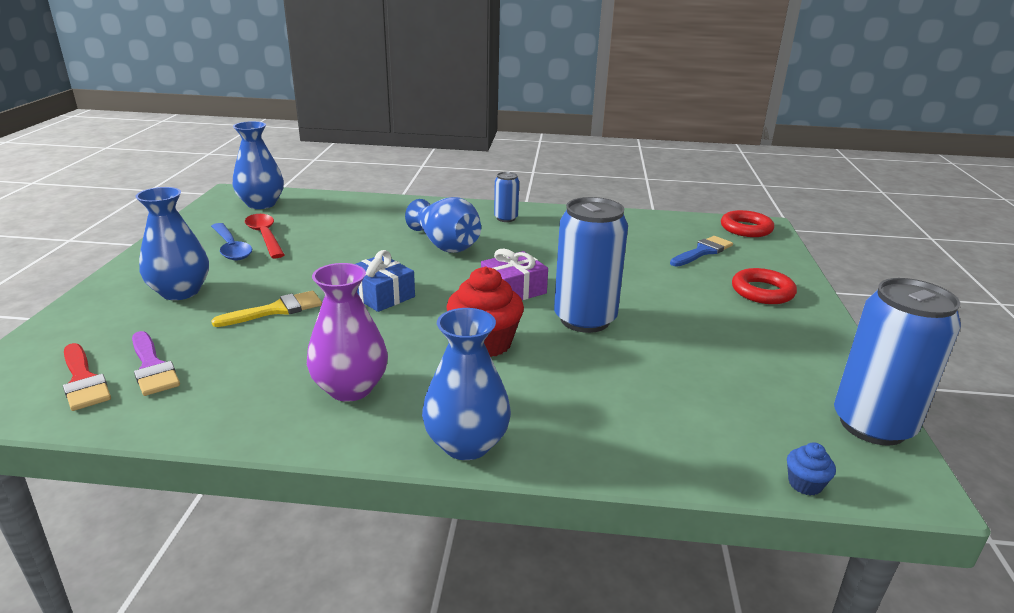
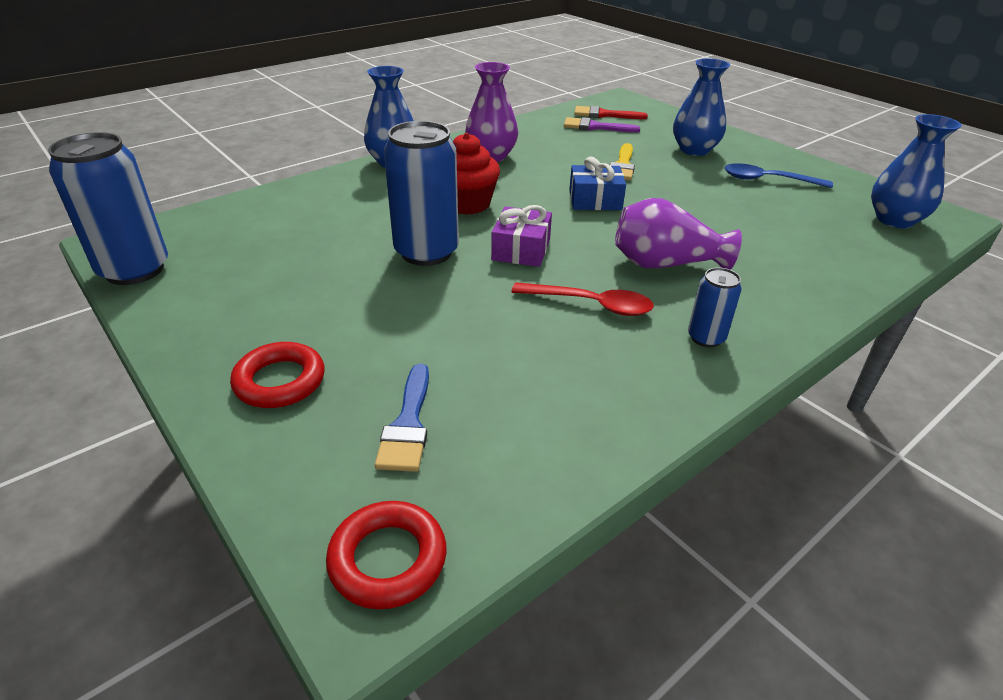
camera: 135 degrees right, 10 degrees up
(265, 236) = (785, 198): red spoon -> red spoon (591, 305)
(445, 245) = (665, 264): blue vase -> purple vase
(805, 484) = (186, 216): blue cupcake -> none

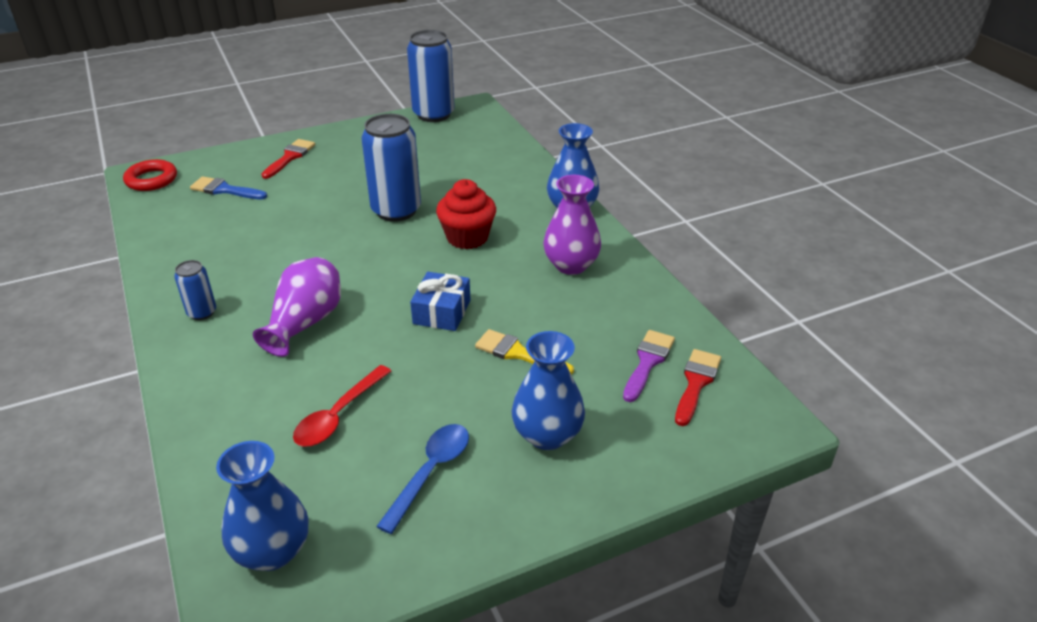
camera: 105 degrees right, 0 degrees up
(280, 381) = (290, 157): red ring -> red brush
(521, 249) = (374, 253): purple gift -> none
(591, 305) = (279, 270): red spoon -> red spoon (338, 415)

